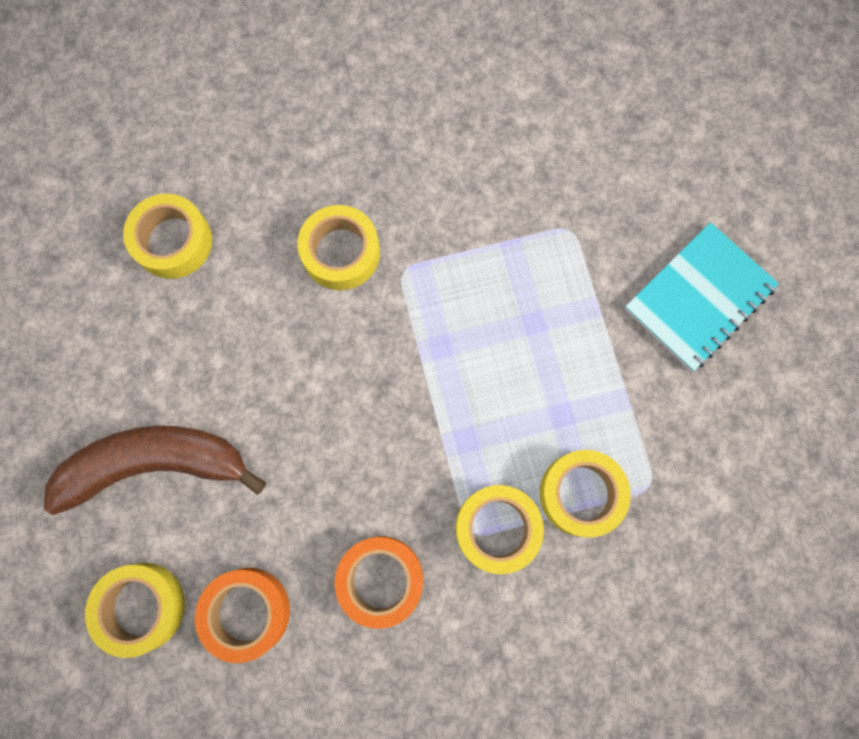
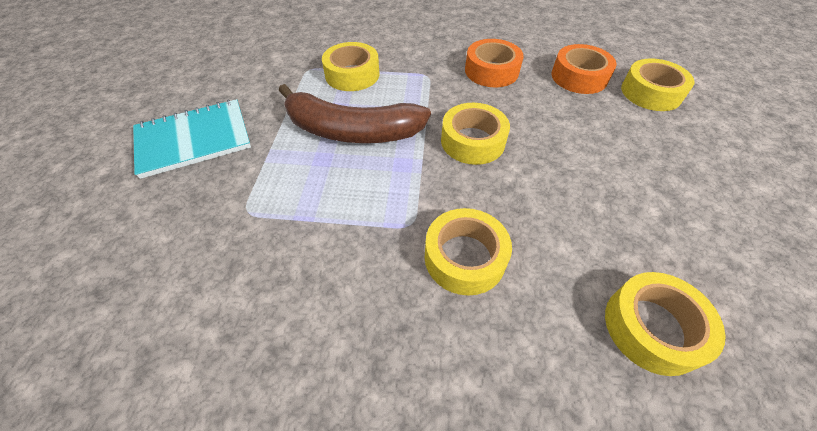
camera: 160 degrees left, 25 degrees down
(156, 465) = (649, 154): brown banana -> brown banana (351, 131)
(497, 528) = (411, 73): yellow tape -> yellow tape (472, 141)

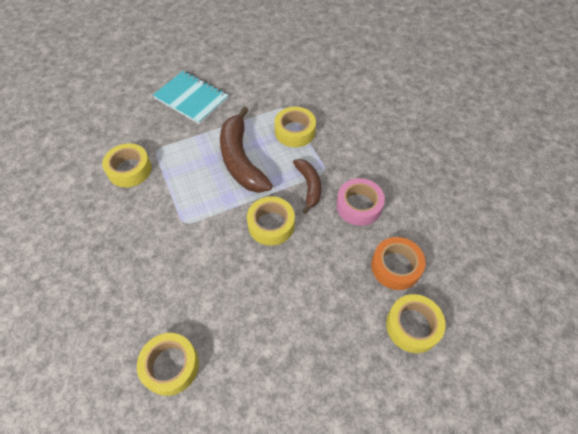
camera: 60 degrees right, 5 degrees up
(439, 93) = (309, 186): none -> brown banana
(464, 257) = (174, 257): yellow tape -> yellow tape (129, 170)
(491, 71) = (358, 206): orange tape -> pink tape

